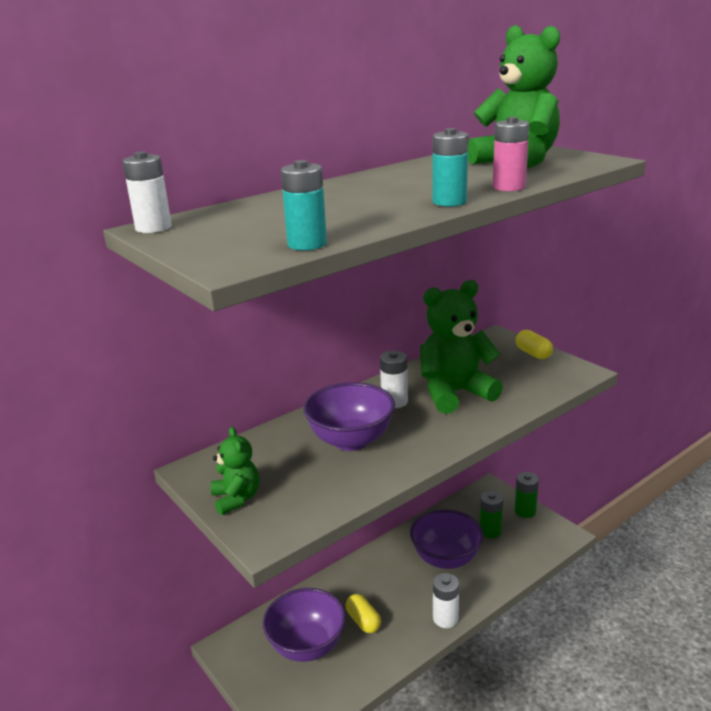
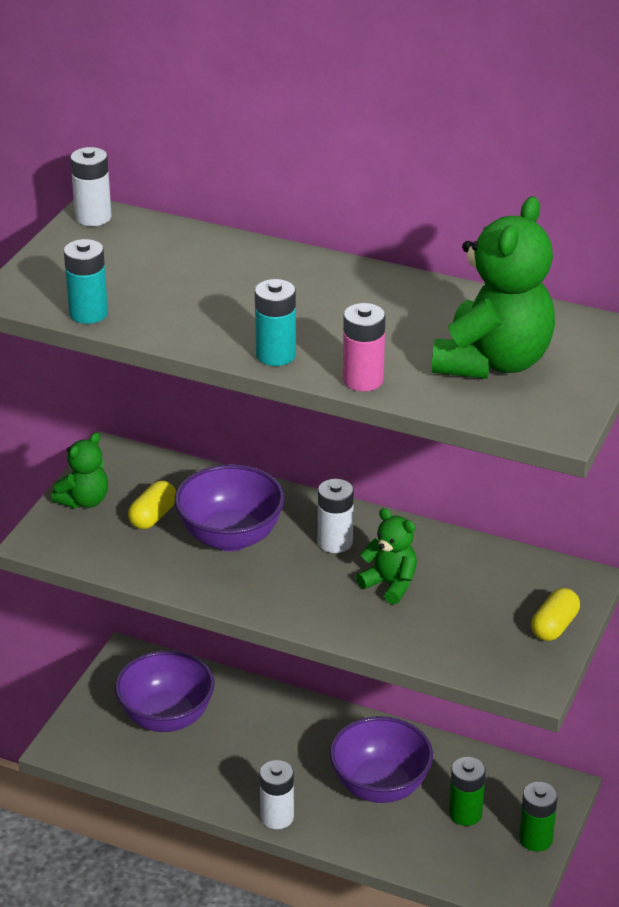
camera: 60 degrees right, 10 degrees up
(363, 621) = (228, 748): yellow capsule -> yellow capsule (153, 516)
(455, 393) = (390, 584): green teddy bear -> green teddy bear, size x0.54

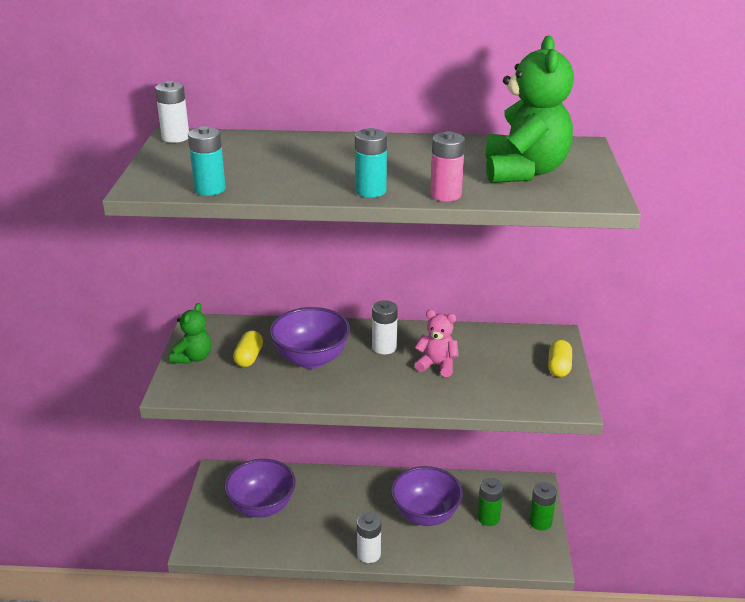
camera: 20 degrees left, 5 degrees down
(390, 584) = (437, 365): green teddy bear -> pink teddy bear

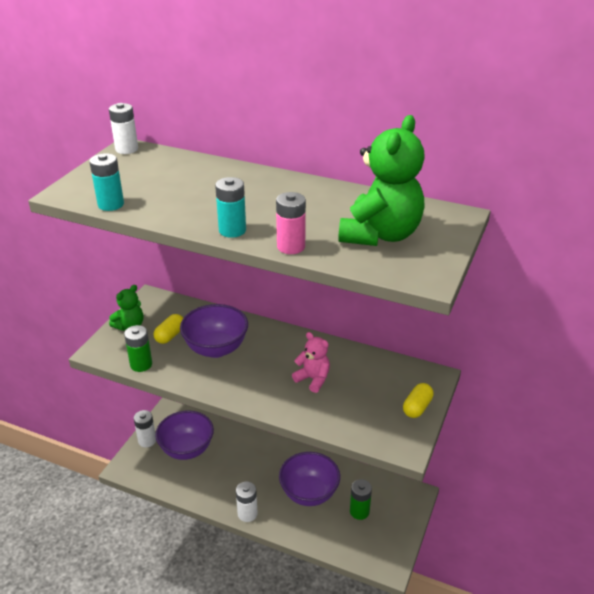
camera: 20 degrees right, 5 degrees up
(384, 347) = (280, 352): white battery -> white battery (147, 440)
(540, 522) = (401, 528): green battery -> green battery (141, 364)

